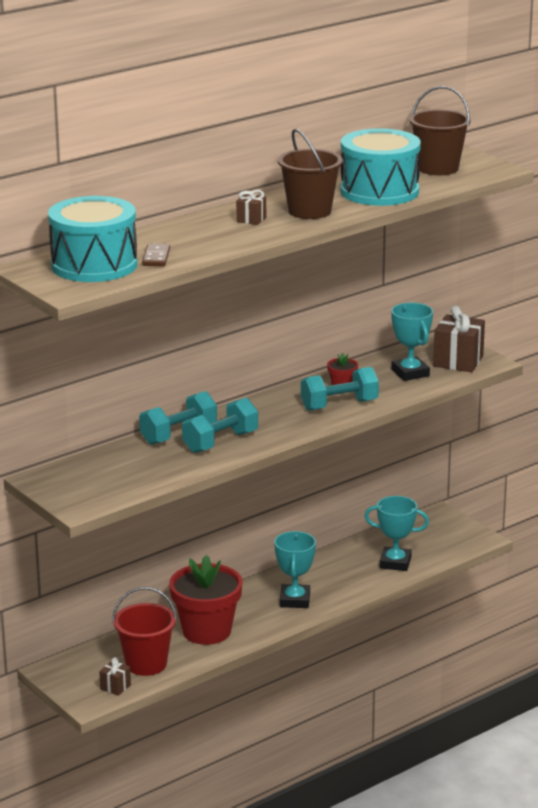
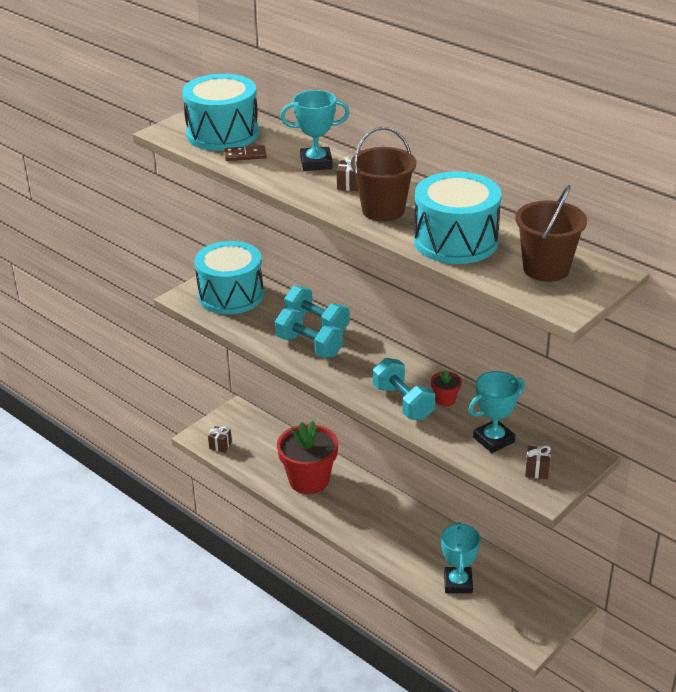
camera: 80 degrees right, 10 degrees up
(92, 478) = (231, 295): none -> turquoise drum
(146, 664) = (254, 455): red bucket -> none
(295, 600) = (371, 524): turquoise trophy -> turquoise trophy (316, 163)
(458, 361) = (536, 470): brown gift -> brown gift, size x0.51

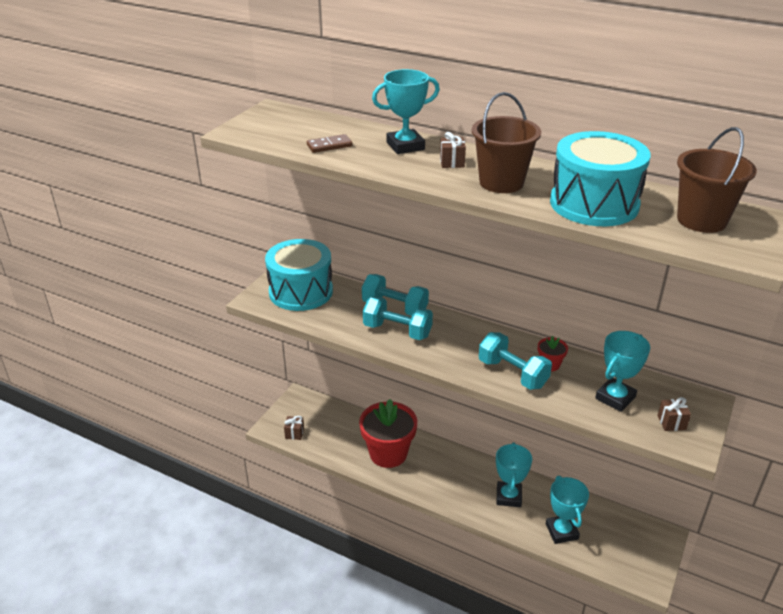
camera: 15 degrees left, 0 degrees up
(222, 133) = (295, 128): turquoise drum -> none
(417, 541) = (508, 497): none -> turquoise trophy

